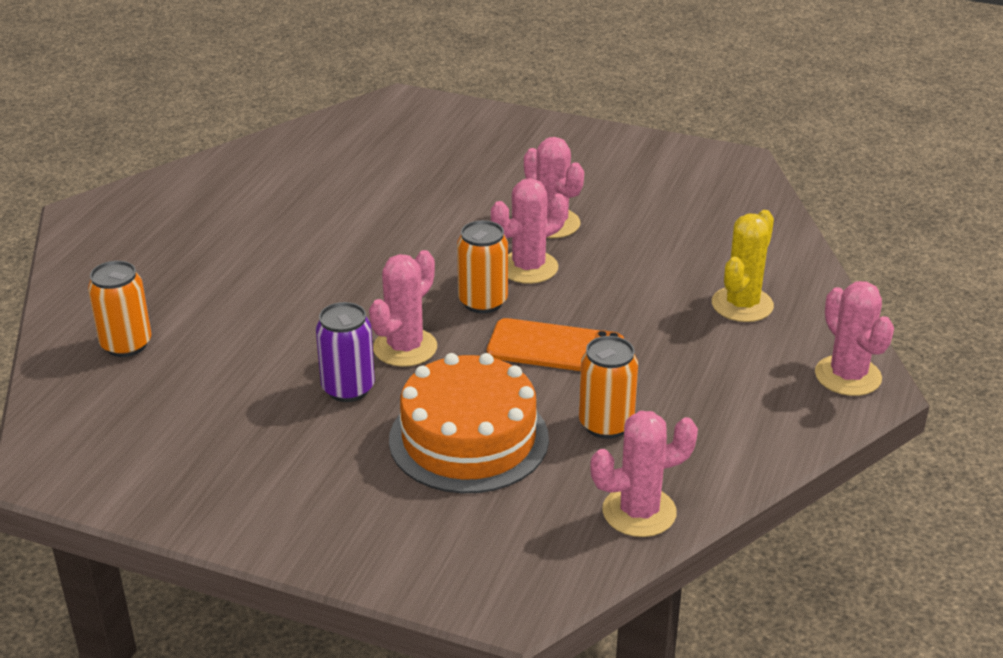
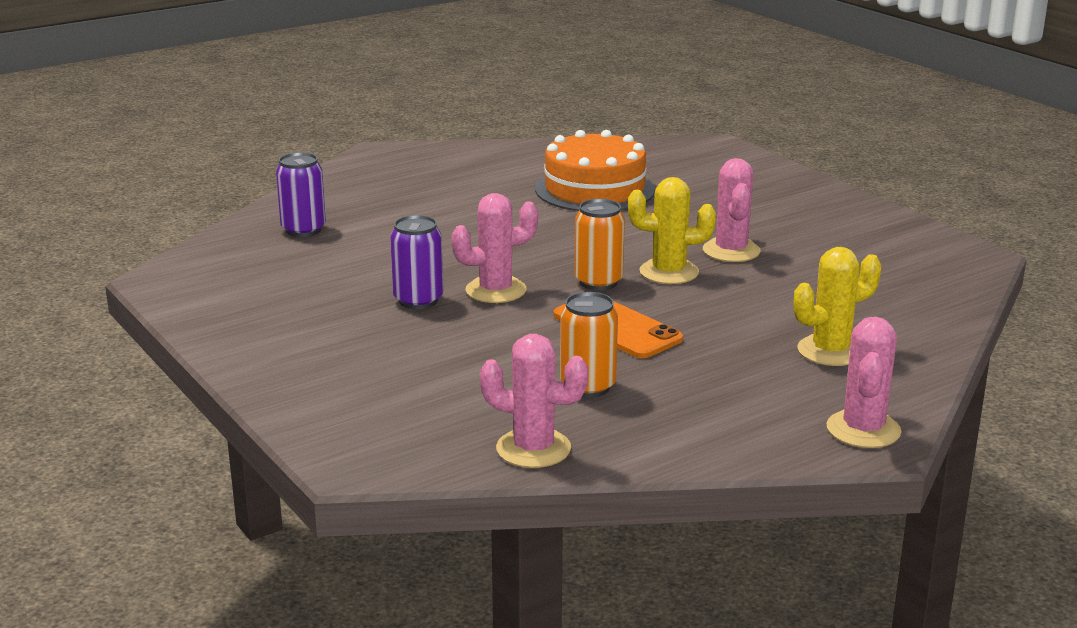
camera: 35 degrees right, 10 degrees down
(126, 345) = (303, 230): orange can -> purple can
(468, 439) = (464, 358): orange cake -> orange cake (594, 189)
(528, 267) = (669, 272): pink cactus -> yellow cactus

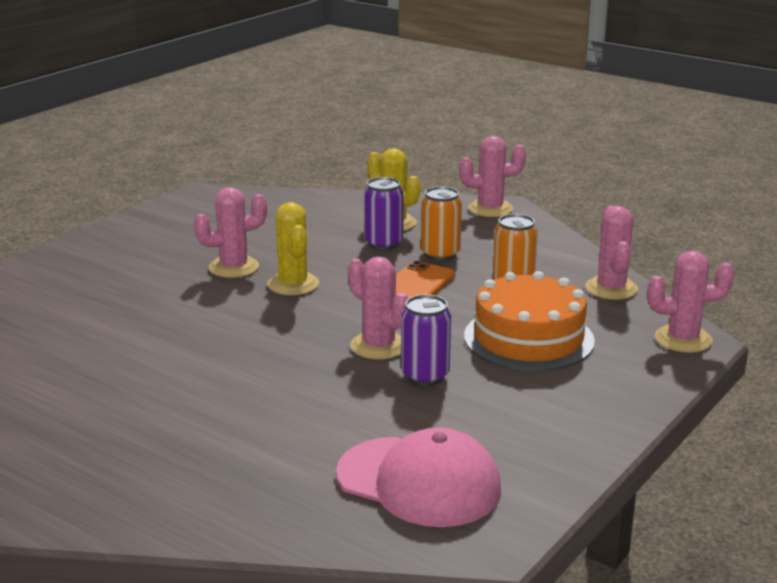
camera: 110 degrees left, 0 degrees up
(259, 270) = (419, 482): none -> pink cap
(303, 230) = (292, 487): purple can -> purple can (383, 243)
(364, 455) = (683, 339): none -> pink cactus
(594, 189) = (99, 343): orange cake -> orange cake (528, 338)
(598, 282) = (331, 308): orange can -> orange can (440, 254)

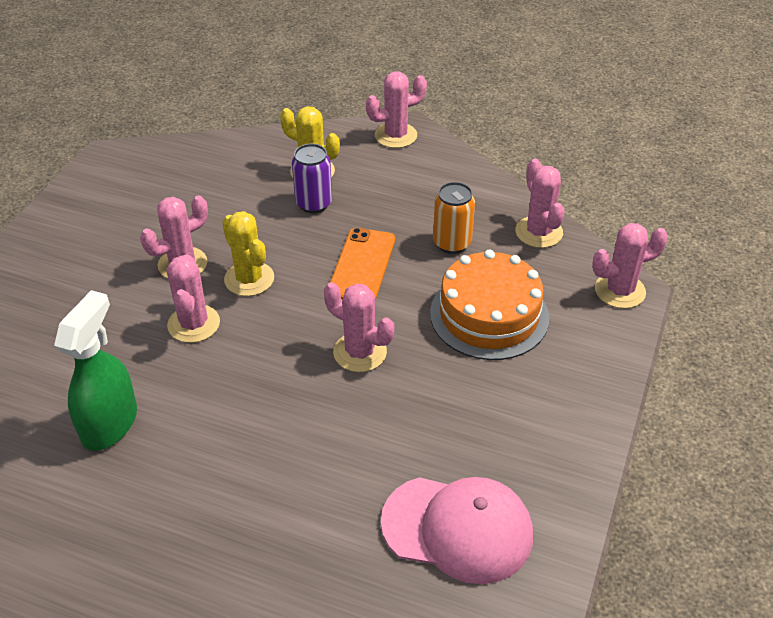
camera: 15 degrees left, 20 degrees up
(108, 360) = (110, 423): none -> green spray bottle
(223, 306) = (194, 324): none -> pink cactus
(425, 376) = (415, 385): purple can -> none
(440, 254) = (372, 210): orange can -> none

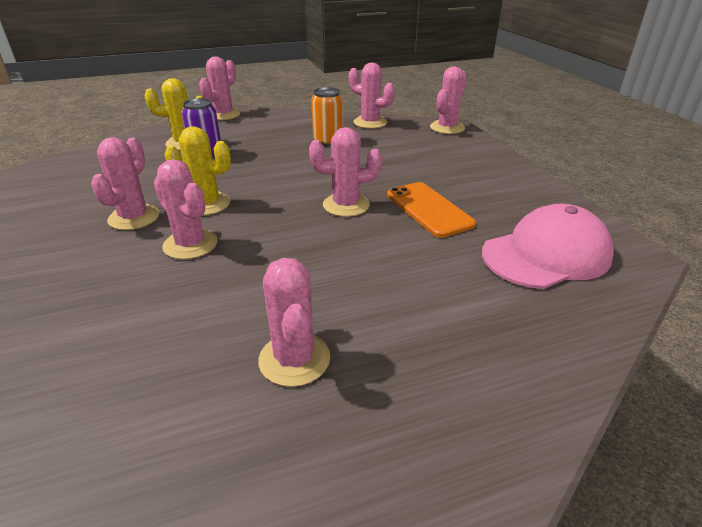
camera: 40 degrees left, 10 degrees down
(110, 423) = (189, 343): green spray bottle -> none
(155, 484) = (294, 359): none -> pink cactus
(362, 266) = (285, 169): orange phone -> orange phone (429, 209)
(489, 315) = (398, 159): orange cake -> none

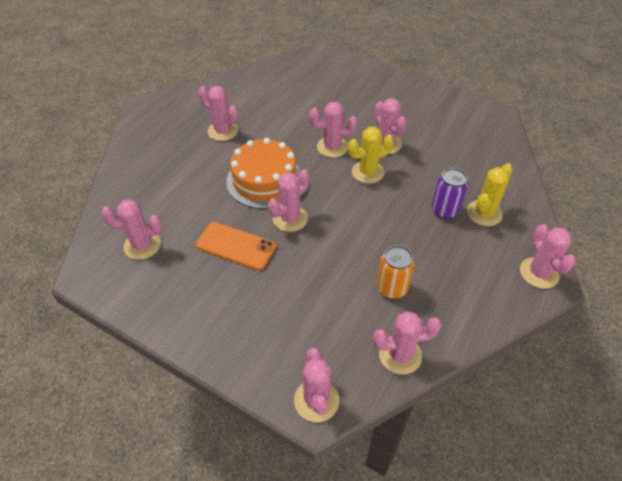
camera: 140 degrees right, 15 degrees up
(325, 250) = (264, 180): none -> orange cake
(546, 254) = (142, 245): pink cap -> pink cactus

